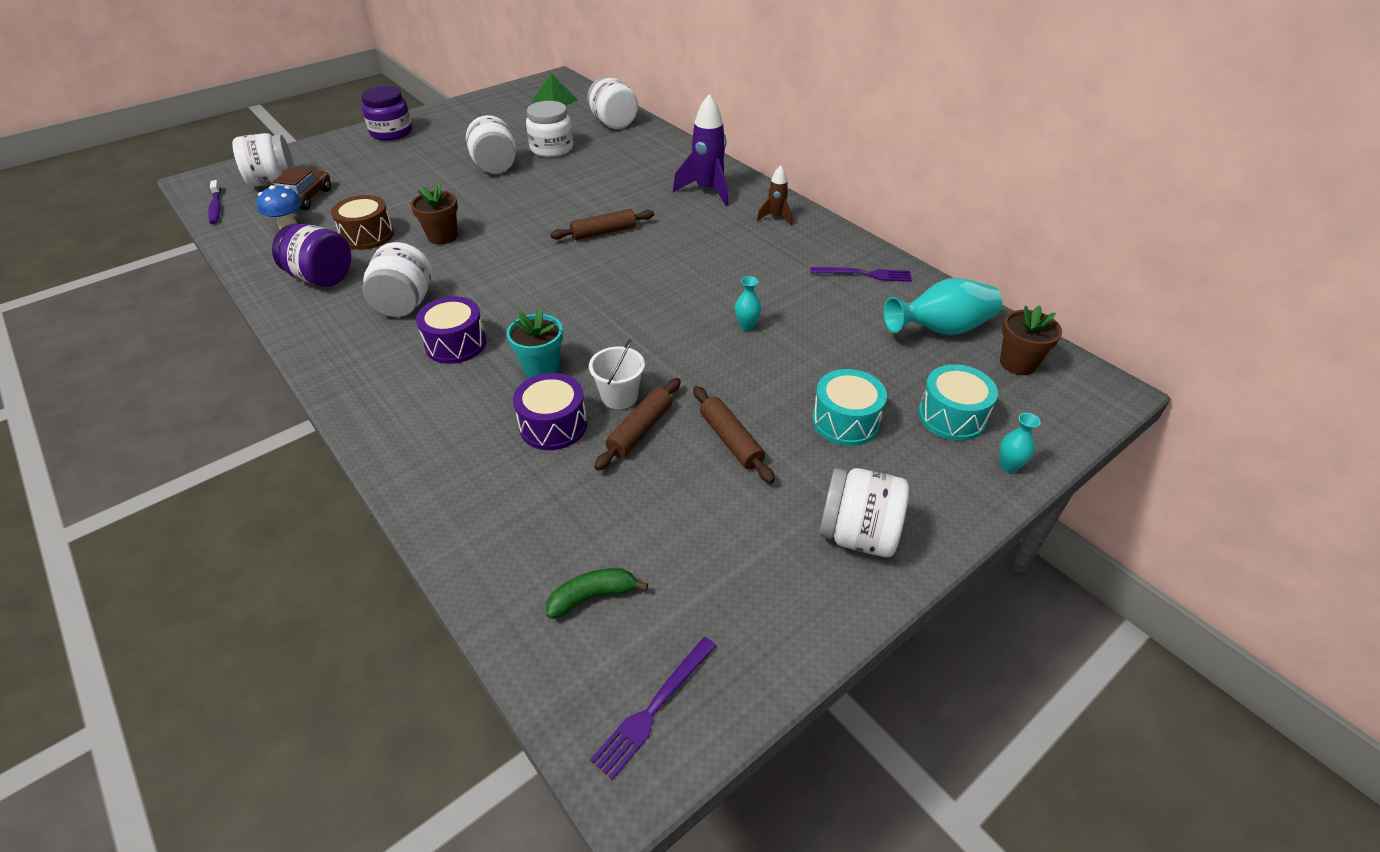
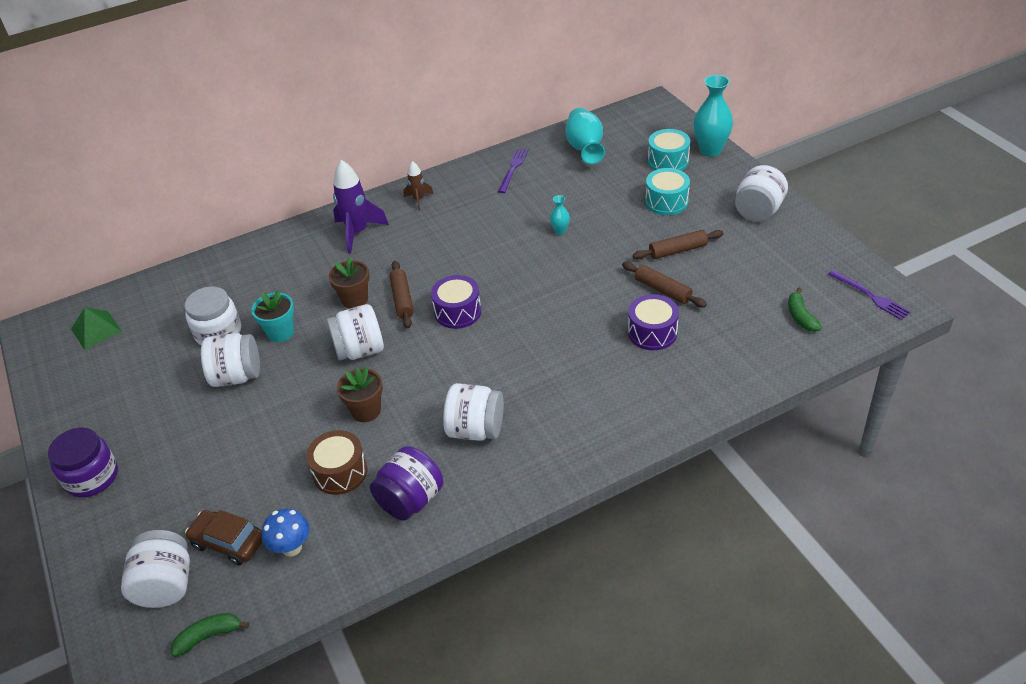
camera: 75 degrees left, 0 degrees up
(216, 207) = (209, 636): purple toothbrush -> green banana
(456, 344) = (544, 391): purple drum -> purple drum (458, 312)
(541, 367) = (586, 339): turquoise flower pot -> turquoise flower pot (280, 332)
(613, 123) = (185, 285): white jar -> white jar (360, 350)
(619, 396) = (627, 298): white bucket -> none
(1008, 466) = (710, 150): turquoise vase -> turquoise vase, size x2.09
(1018, 363) = (624, 127): brown flower pot -> brown flower pot (355, 299)

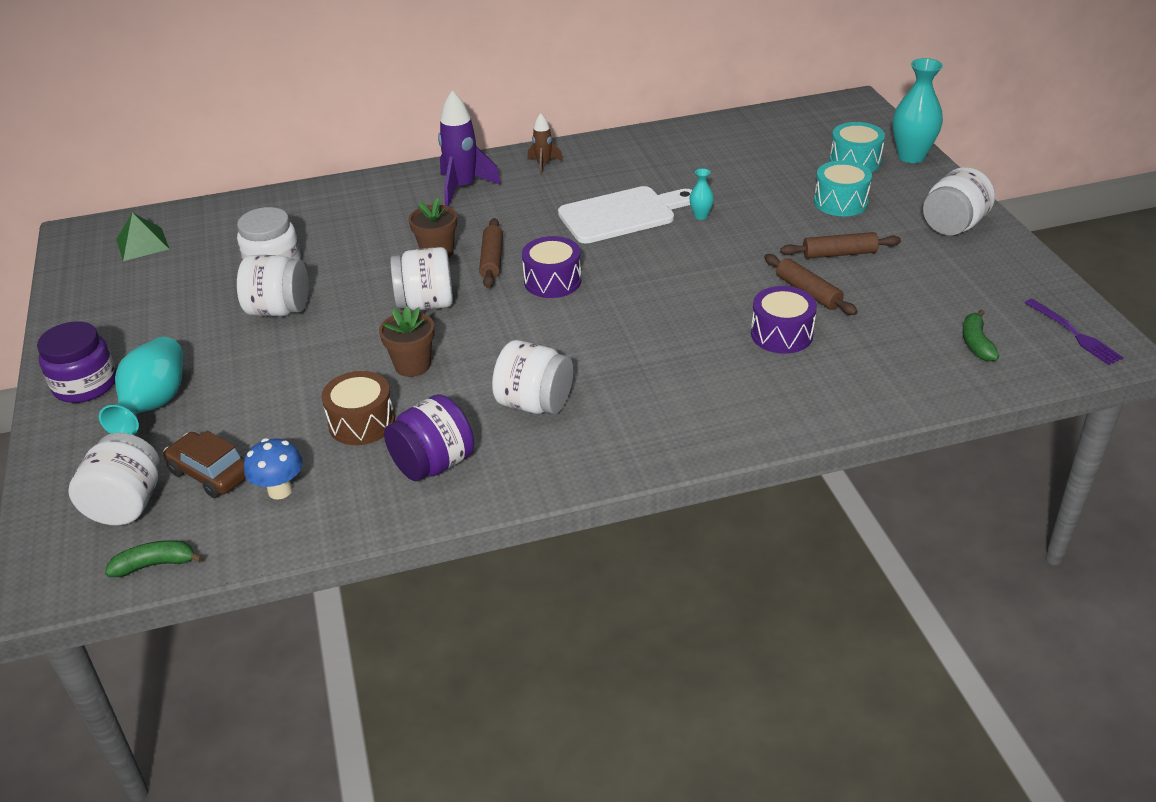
camera: 10 degrees right, 5 degrees down
(280, 332) = (342, 274): turquoise flower pot -> none
(496, 239) = (622, 214): none -> white cutting board
(513, 169) = (664, 147): purple fork -> none
(585, 148) = (757, 137): turquoise vase -> turquoise vase (154, 404)

